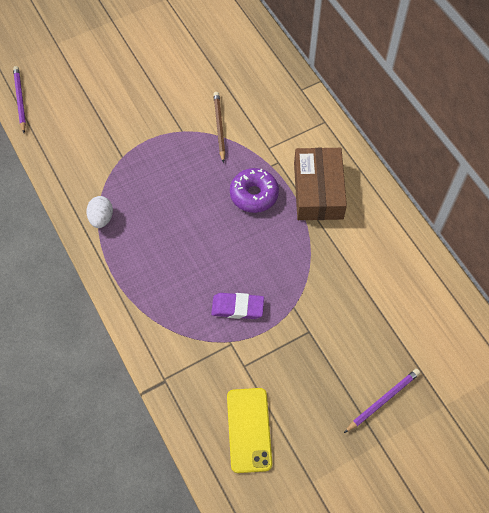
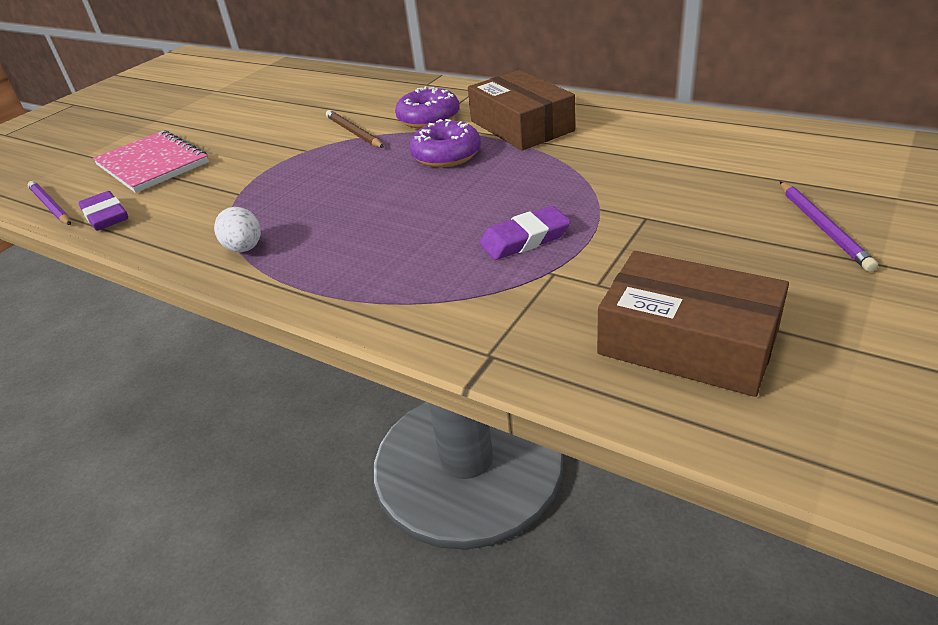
camera: 25 degrees left, 25 degrees down
(45, 132) = (106, 216): none -> purple eraser
(89, 85) = (152, 164): none -> pink notebook
(249, 430) = (687, 342): yellow phone -> brown box
(272, 141) = (428, 118): none -> purple donut
(383, 400) = (822, 227): purple pencil -> purple pencil turned 150 degrees clockwise

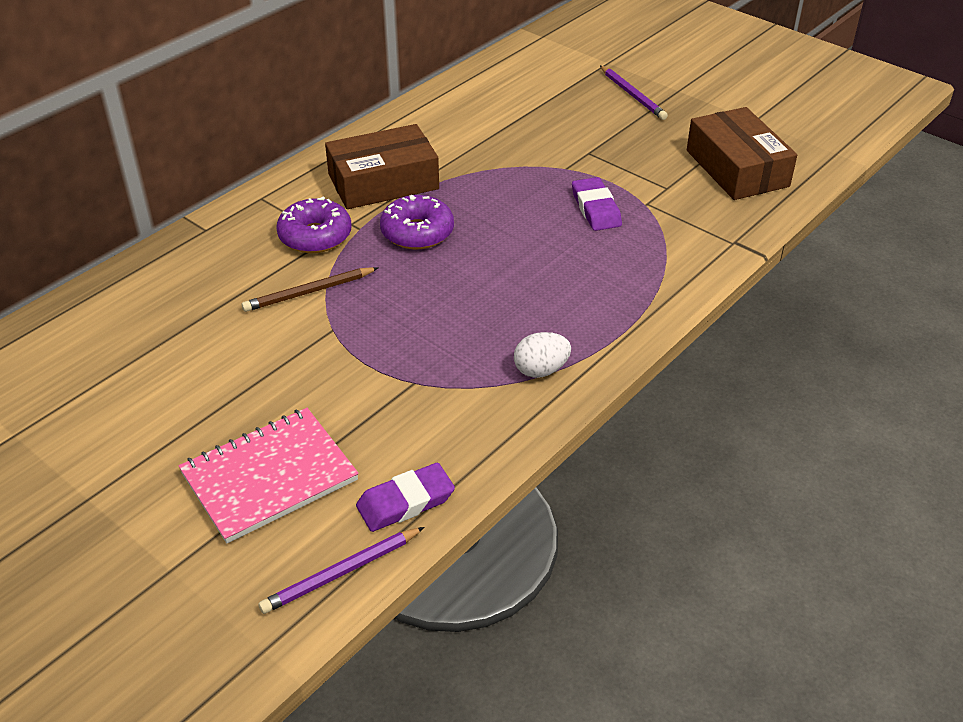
camera: 85 degrees left, 5 degrees up
(687, 342) = (737, 168): brown box -> brown box turned 60 degrees counterclockwise
(822, 227) = (632, 95): purple pencil -> purple pencil turned 60 degrees clockwise

